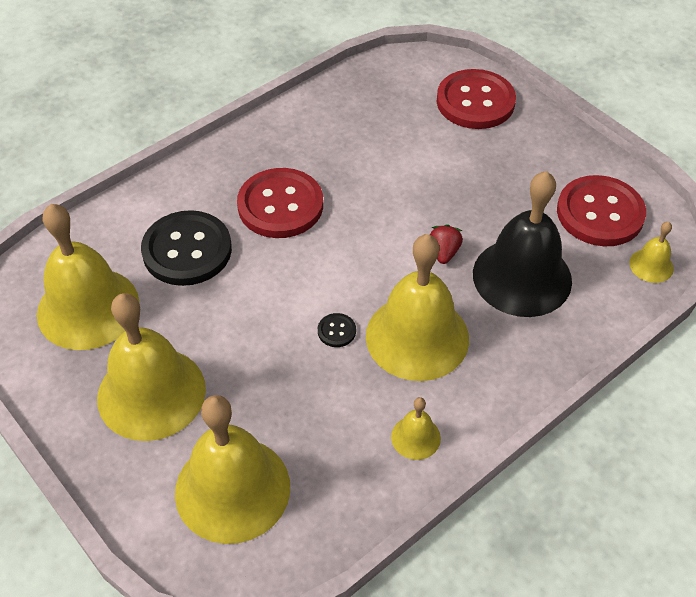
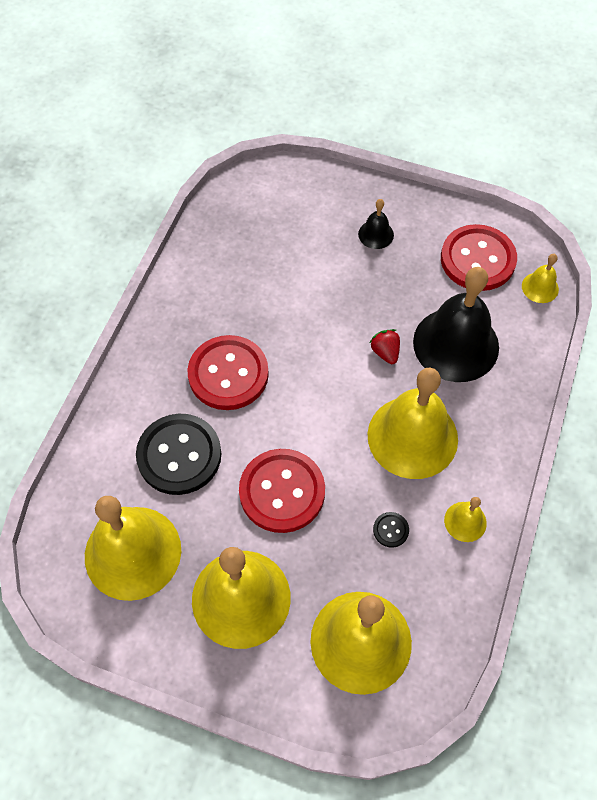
camera: 30 degrees left, 10 degrees up
(336, 331) = (349, 464): black button -> black button (390, 530)
(475, 102) = (321, 200): red button -> red button (282, 491)
(508, 150) = (376, 234): none -> black bell

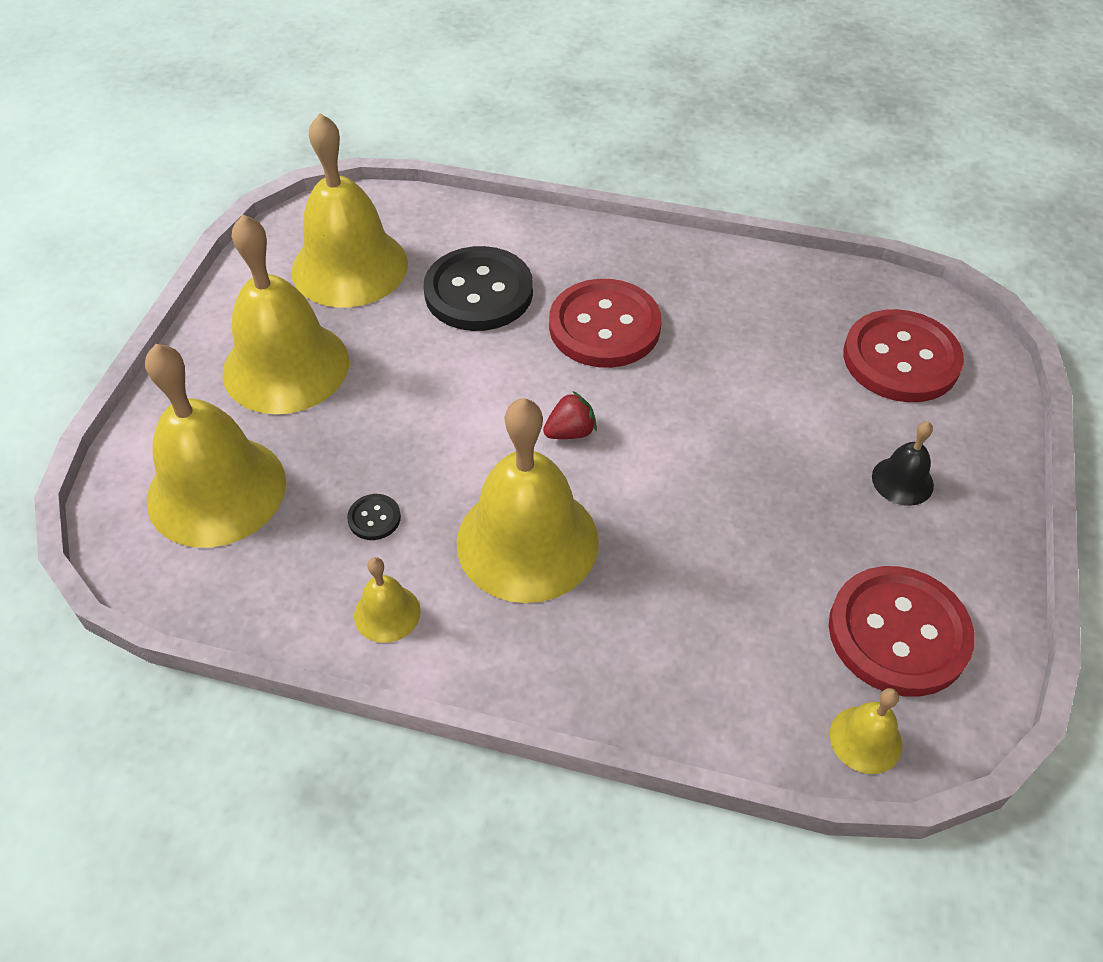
camera: 85 degrees right, 10 degrees down
(282, 491) = (431, 395): red button -> red button (901, 359)
(385, 352) = (673, 501): red strawberry -> red strawberry (570, 432)
(456, 344) = (708, 599): black bell -> none

